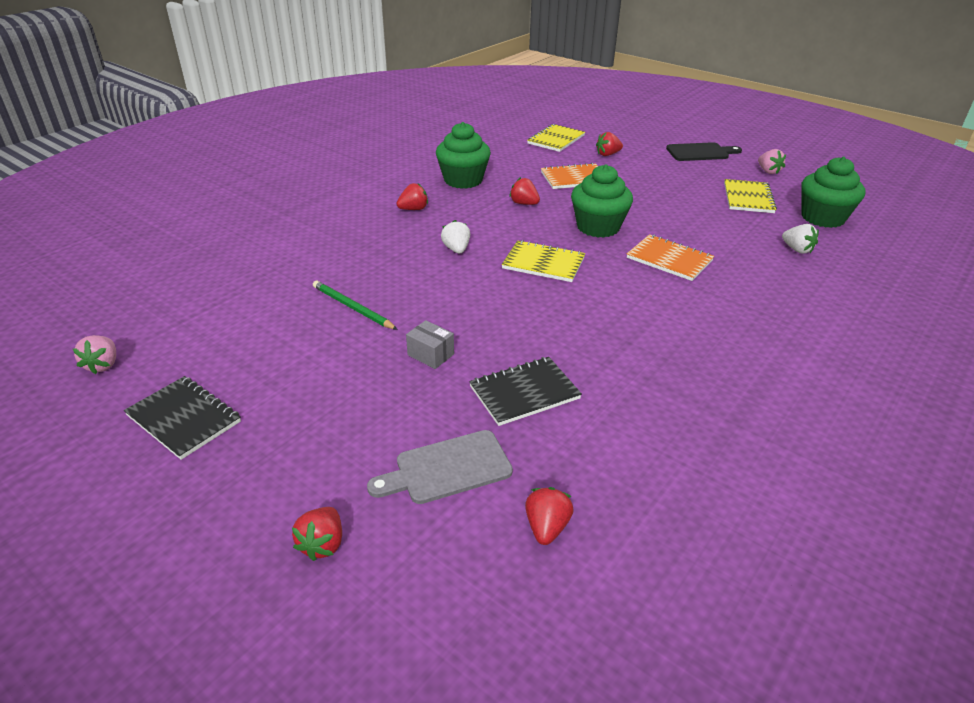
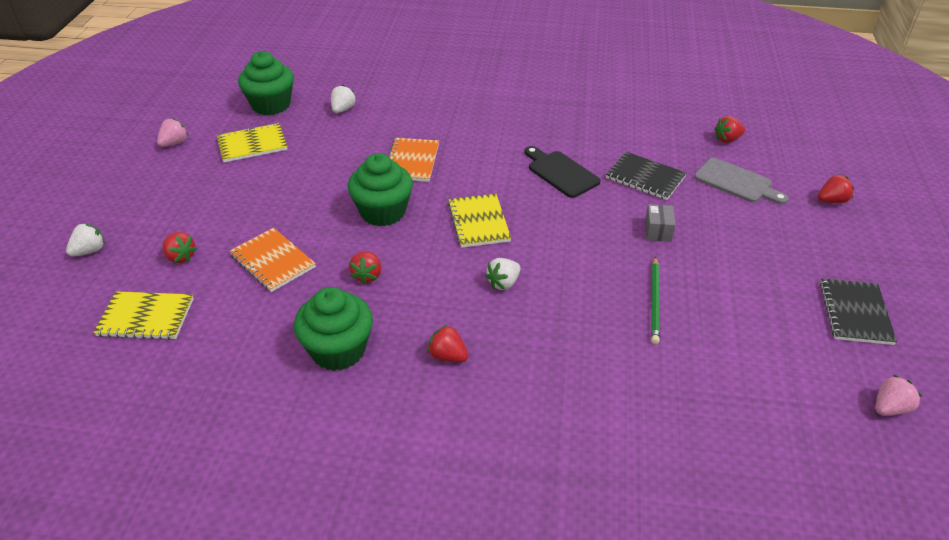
camera: 120 degrees left, 5 degrees up
(639, 134) = (89, 251): none -> white strawberry
(700, 152) = (138, 192): black cutting board -> black cutting board (560, 173)

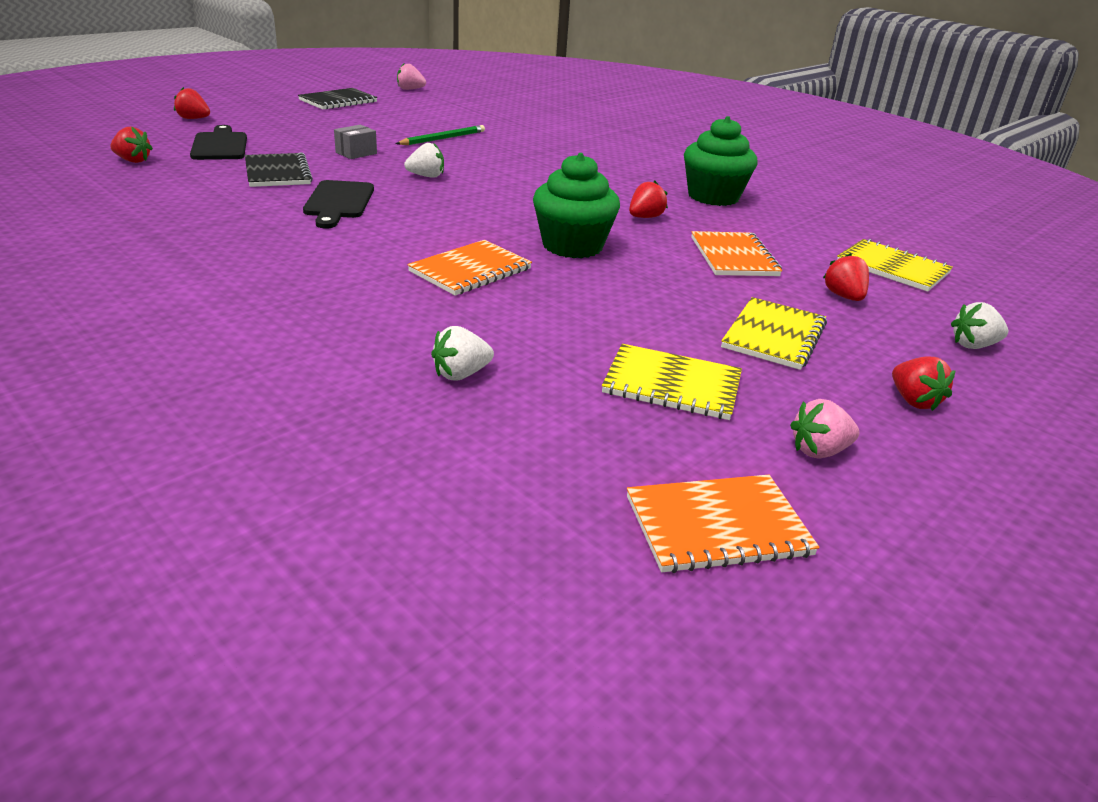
camera: 145 degrees left, 10 degrees down
(205, 102) = (717, 526): none -> orange notebook
(271, 105) = (578, 446): green cupcake -> none
(448, 356) = (630, 170): red strawberry -> red strawberry (913, 401)
(478, 222) = (489, 206): yellow notebook -> yellow notebook (774, 336)
(503, 283) = (533, 177): white strawberry -> white strawberry (426, 176)
(736, 182) = (220, 145): grey cutting board -> black cutting board

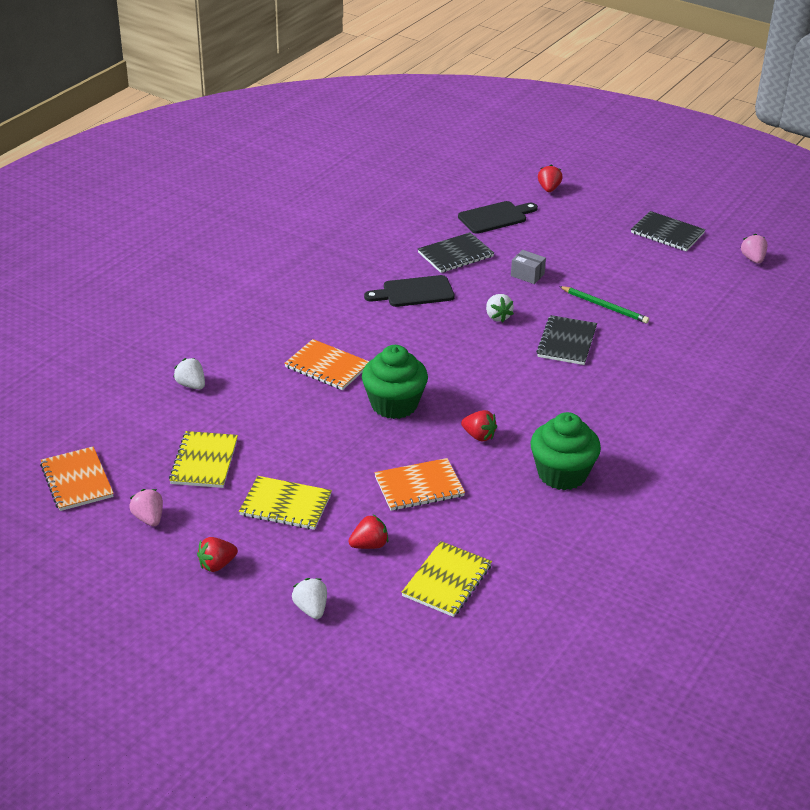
camera: 80 degrees right, 5 degrees up
(133, 161) = (436, 198): red strawberry -> none
(494, 160) = (566, 342): none -> black notebook

